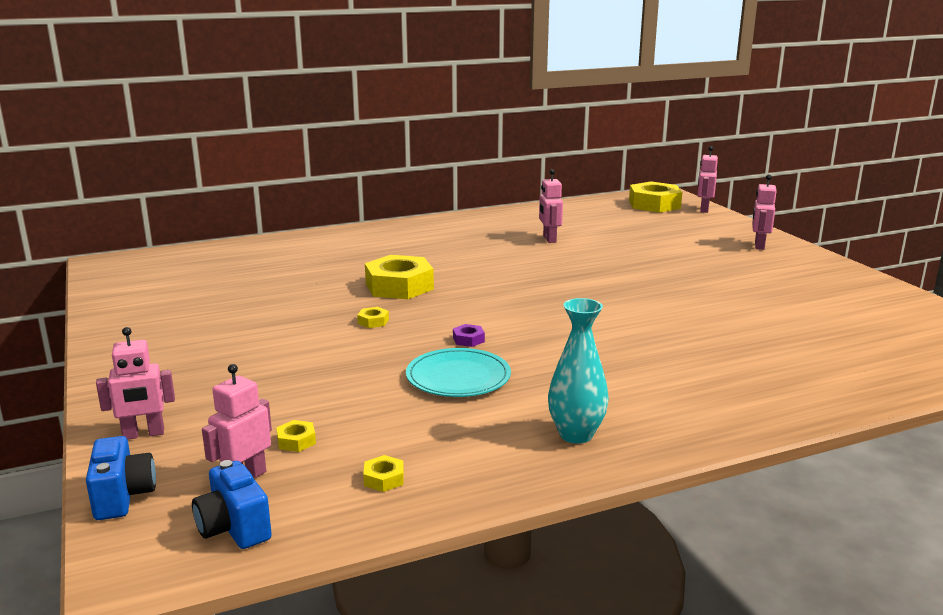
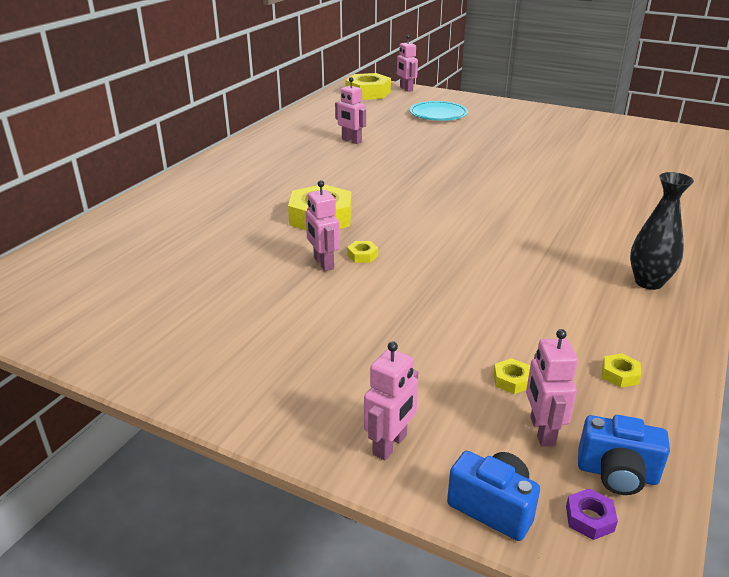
camera: 40 degrees left, 10 degrees up
(458, 377) = (508, 274): turquoise plate -> turquoise plate (438, 114)
(468, 339) = (457, 242): purple nut -> purple nut (589, 518)
(576, 435) = (648, 282): turquoise vase -> black vase
(759, 245) = (486, 108): pink robot -> pink robot (323, 263)

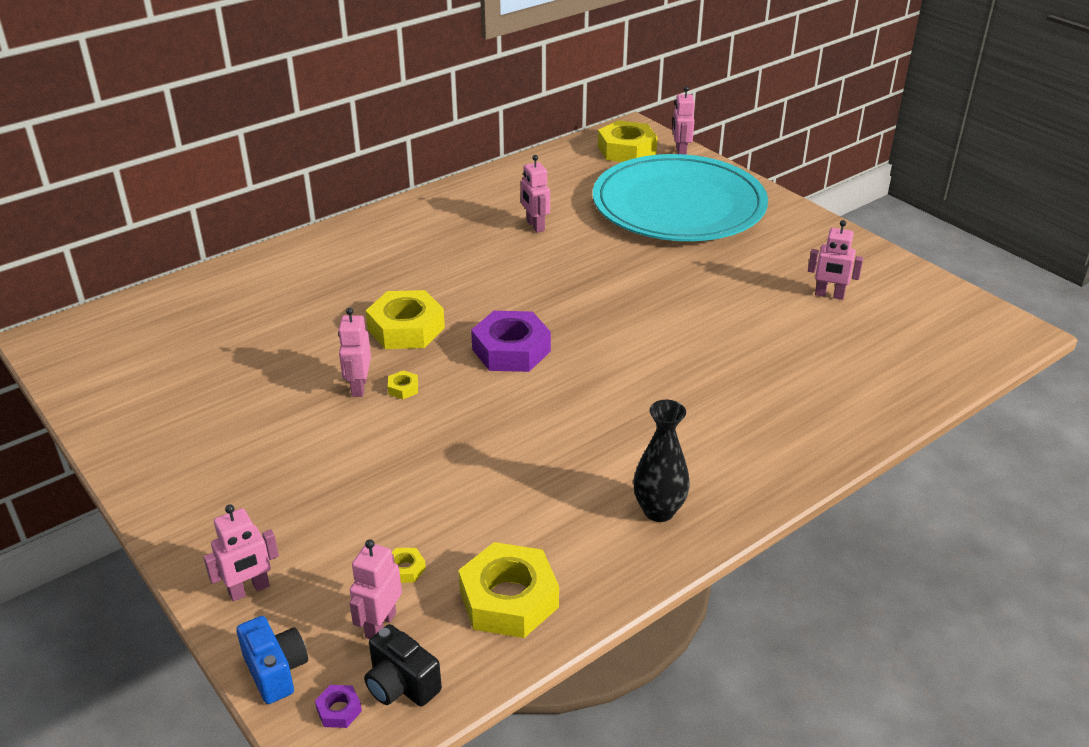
camera: 25 degrees right, 5 degrees up
(419, 213) = (511, 350): none -> purple nut
(438, 114) = (678, 205): turquoise plate -> turquoise plate, size x2.27
(592, 140) = (829, 295): none -> pink robot
(617, 474) = (401, 685): blue camera -> black camera
(620, 375) = (508, 599): yellow nut -> yellow nut, size x2.45

